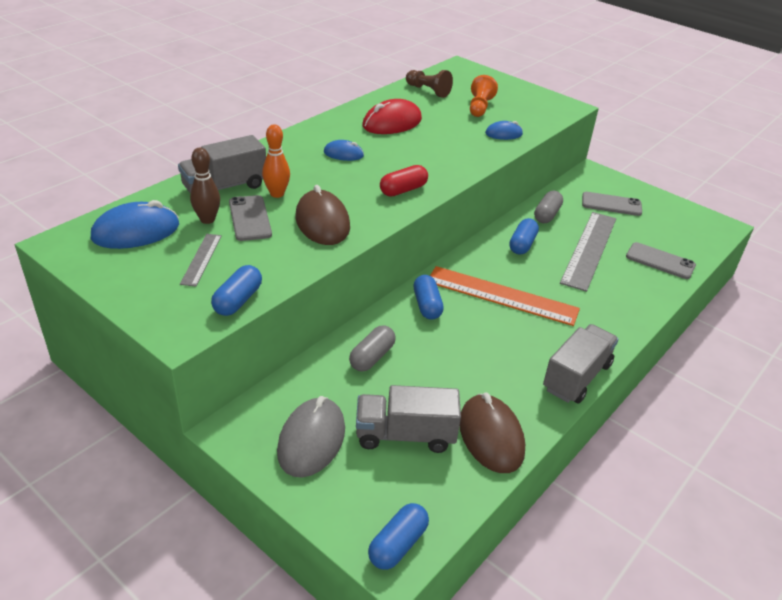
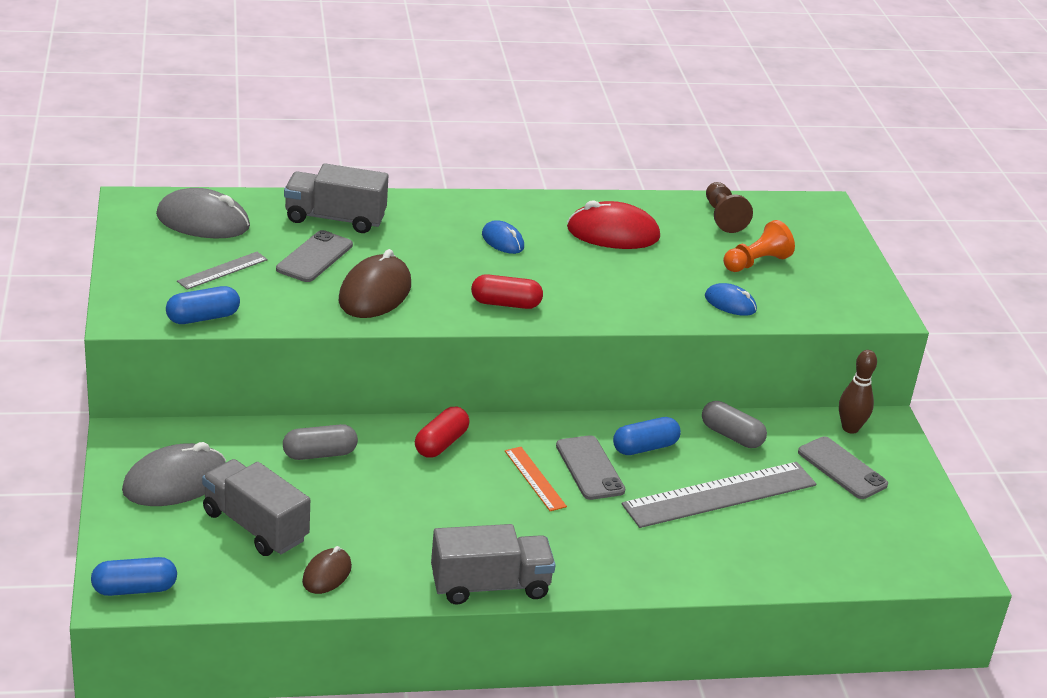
camera: 40 degrees right, 5 degrees down
(136, 231) = (203, 221): blue mouse -> grey mouse
(207, 220) = (276, 240): brown bowling pin -> brown bowling pin (850, 428)
(277, 194) = (373, 248): orange bowling pin -> none
(427, 305) = (441, 443): blue capsule -> red capsule
(491, 436) = (327, 574): brown mouse -> brown mouse, size x0.57
(501, 295) = (535, 478): orange ruler -> orange ruler, size x0.49
(547, 215) = (731, 436): grey capsule -> grey capsule turned 60 degrees clockwise
(660, 261) = (791, 553): grey phone -> grey phone (589, 468)

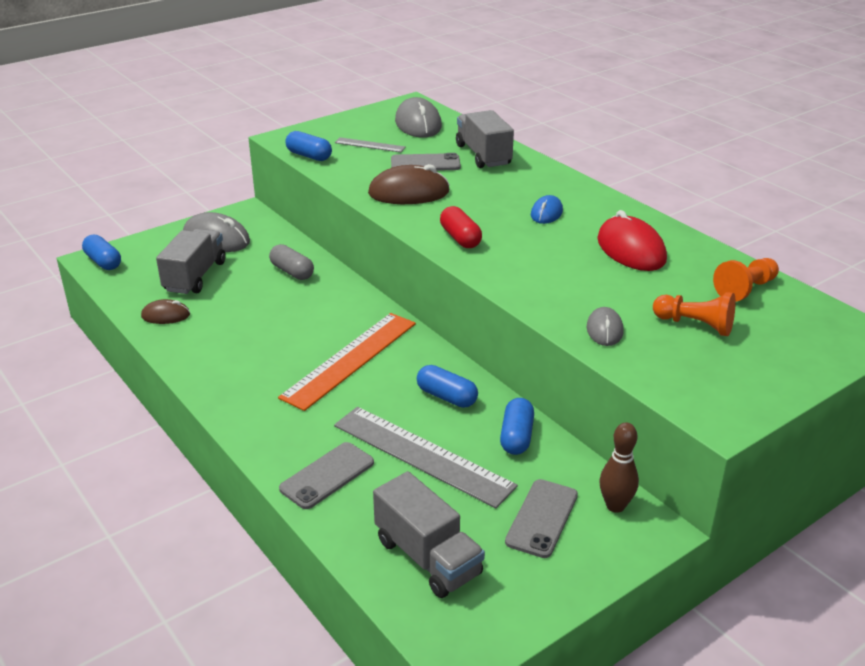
camera: 65 degrees right, 0 degrees up
(441, 443) = (352, 309): red capsule -> none
(490, 585) = (203, 380): grey truck -> grey truck (427, 557)
(535, 478) = (350, 359): orange ruler -> orange ruler, size x2.03
(589, 468) = (389, 379): grey phone -> grey phone (327, 475)
(723, 217) = (745, 289): brown pawn -> orange pawn
(730, 303) = (604, 330): blue mouse -> grey mouse
(731, 436) = (516, 437): grey capsule -> blue capsule

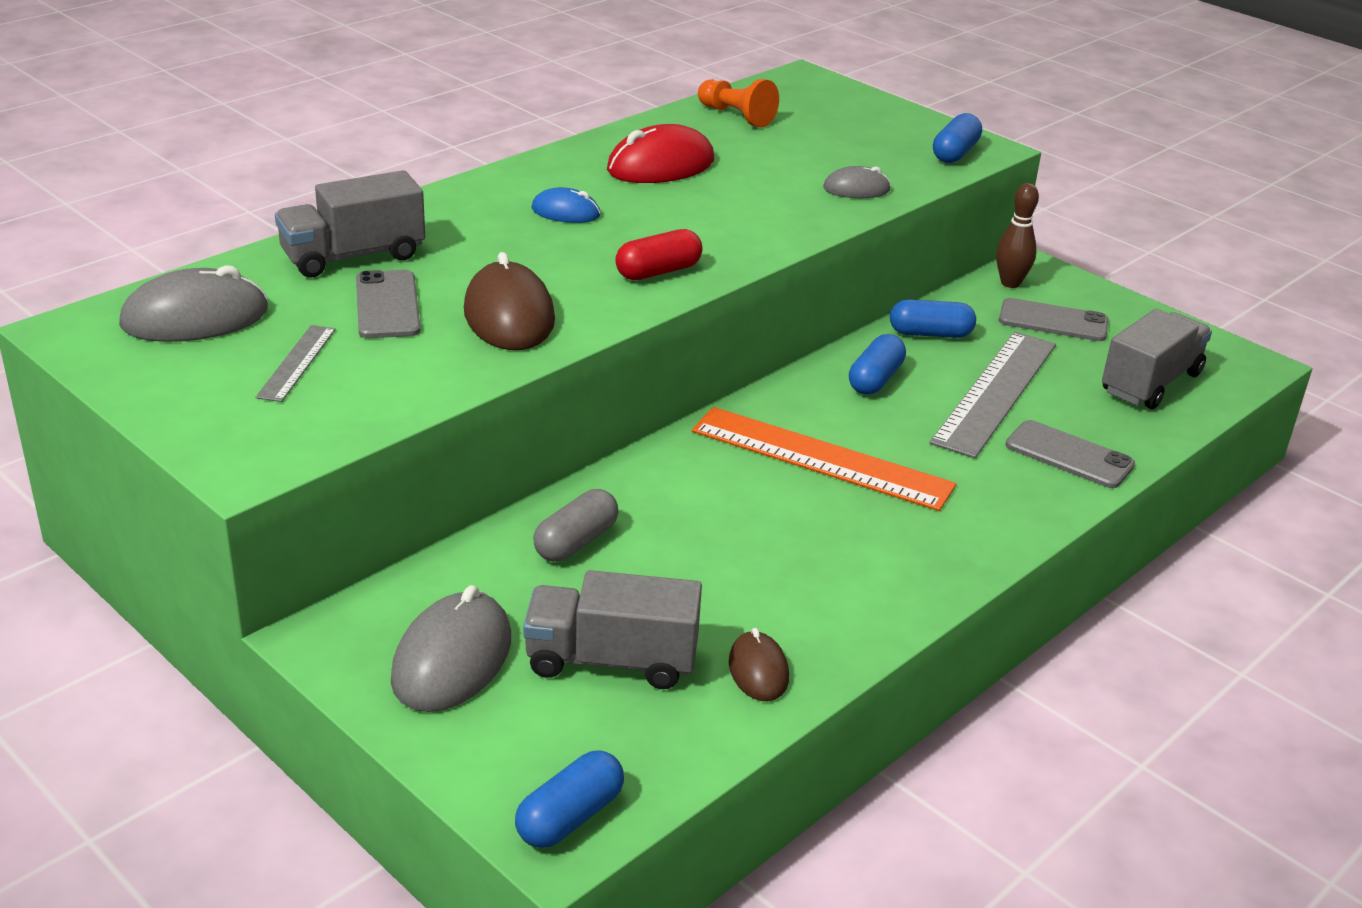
camera: 100 degrees left, 0 degrees up
(309, 156) = (347, 425): blue capsule -> blue capsule (955, 153)
(695, 325) = (823, 145): orange pawn -> none

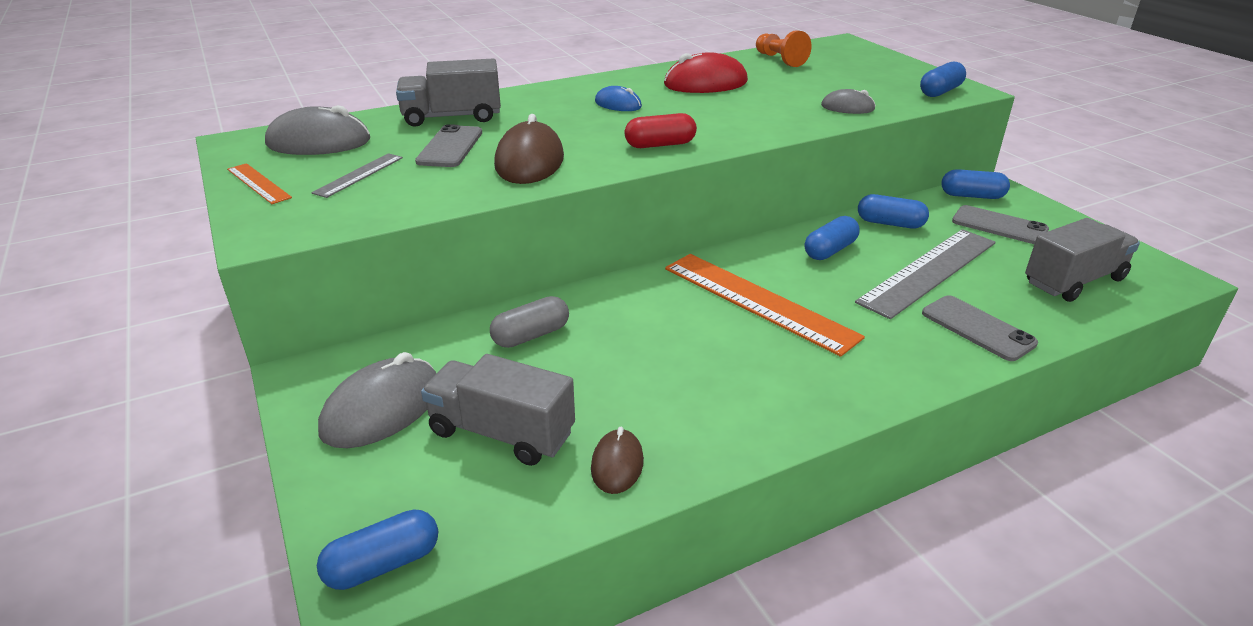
camera: 20 degrees right, 0 degrees up
(167, 392) = (258, 183): none -> orange ruler
(1010, 283) = (972, 196): brown bowling pin -> blue capsule

